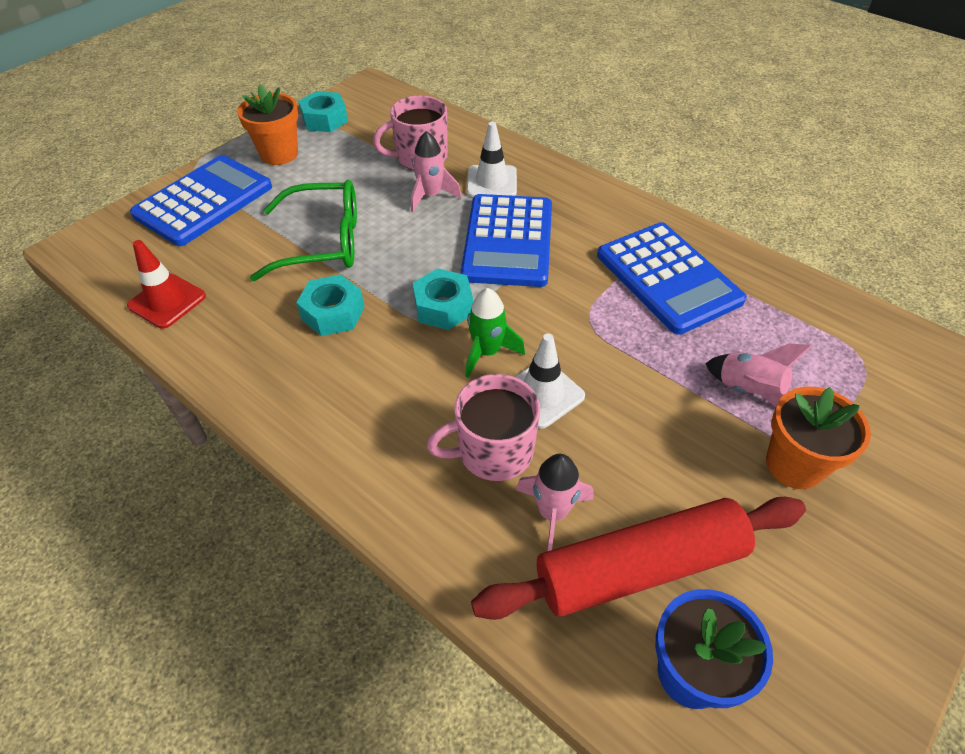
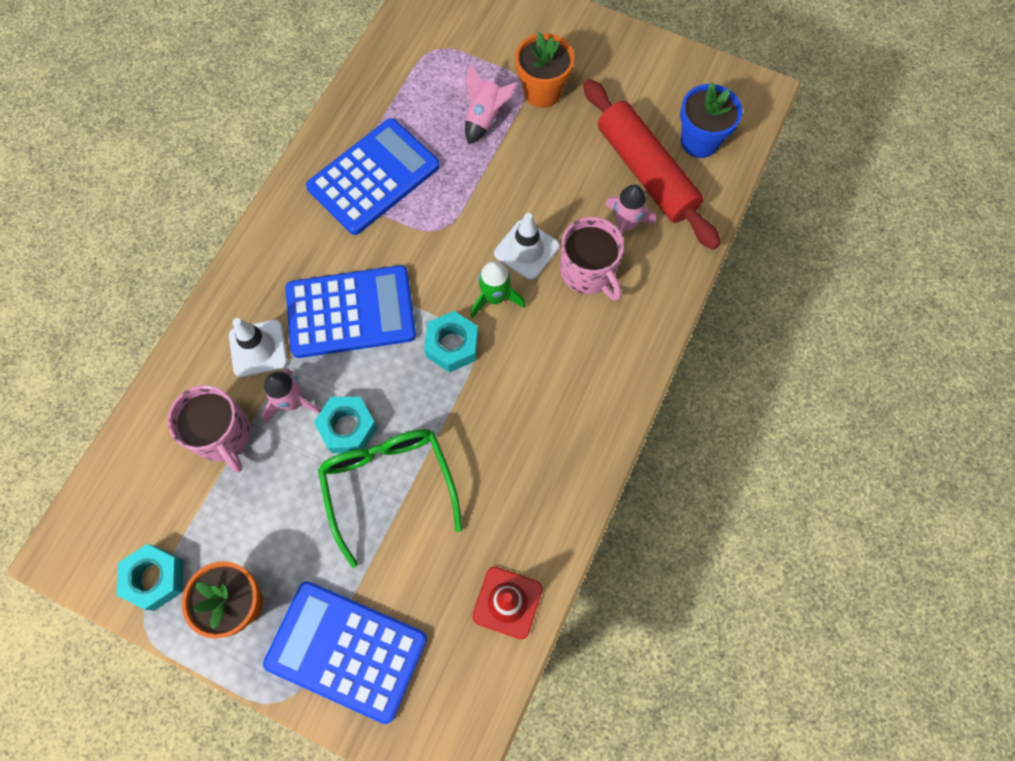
camera: 105 degrees left, 20 degrees up
(333, 313) = (483, 437): turquoise nut -> turquoise nut (348, 428)

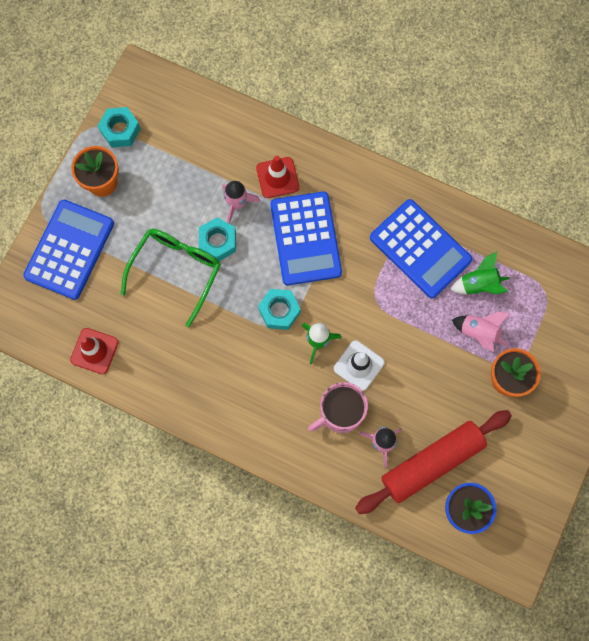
camera: 90 degrees right, 5 degrees up
(223, 435) = (214, 161): pink mug -> none
(258, 348) = (277, 177): white traffic cone -> red traffic cone
(389, 485) = (176, 271): green glasses -> green glasses turned 45 degrees counterclockwise
(423, 116) = (478, 284): none -> green rocket

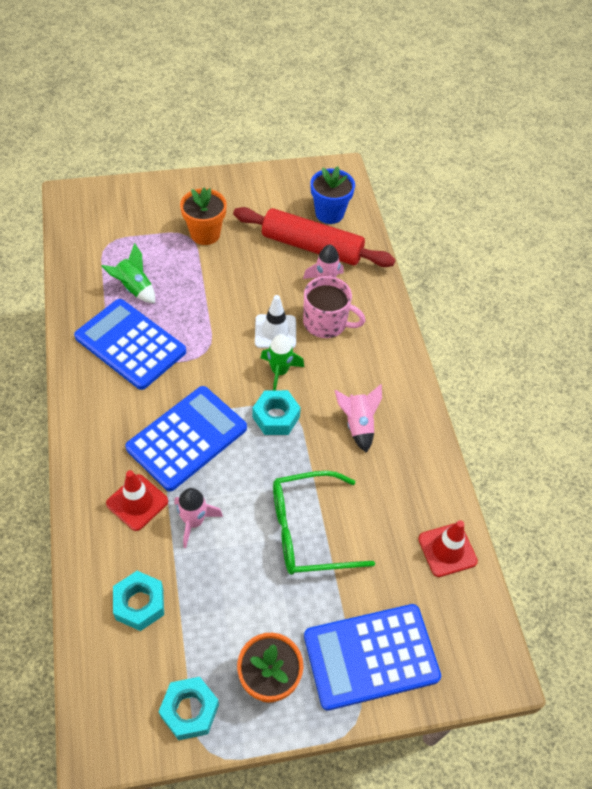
camera: 130 degrees left, 20 degrees down
(218, 242) = (248, 513): turquoise nut -> turquoise nut (140, 604)
(420, 249) = (130, 344): blue calculator -> blue calculator turned 60 degrees counterclockwise
(479, 333) = (179, 268): pink rocket -> pink rocket (358, 425)

